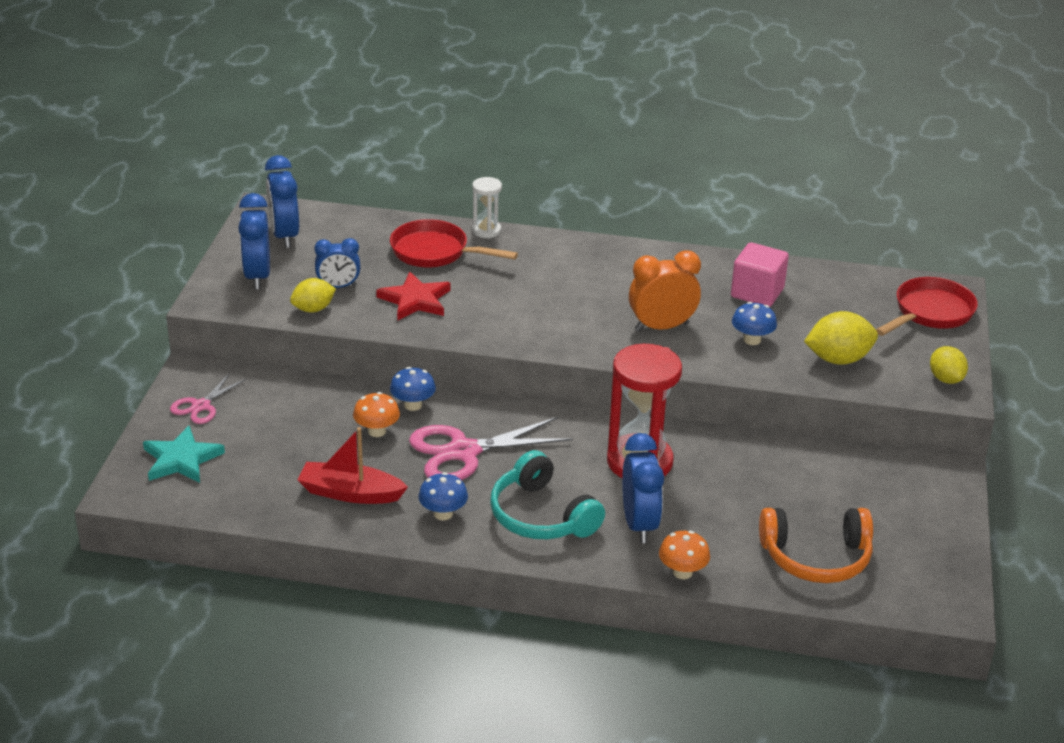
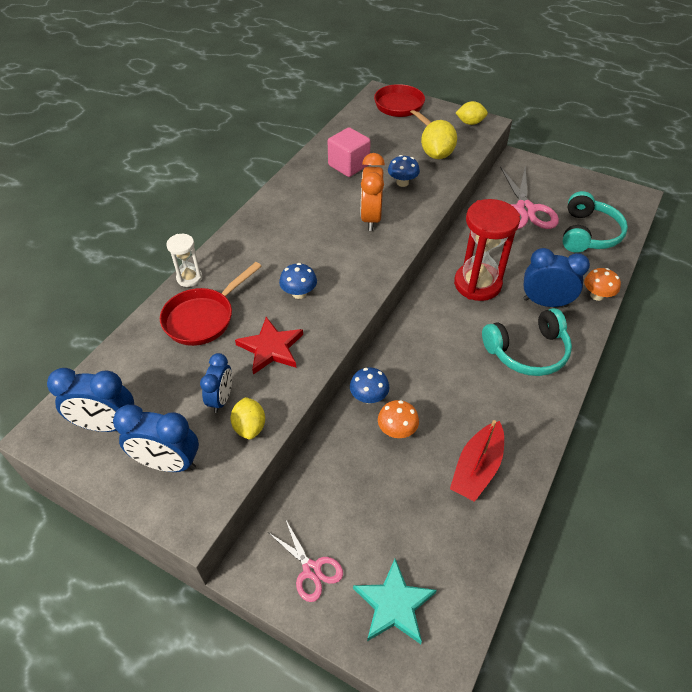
camera: 70 degrees left, 15 degrees up
(443, 514) = (515, 410): blue mushroom -> blue mushroom (299, 293)
(464, 452) = (440, 378): pink scissors -> pink scissors (525, 210)
(816, 557) = (588, 233): orange headphones -> turquoise headphones

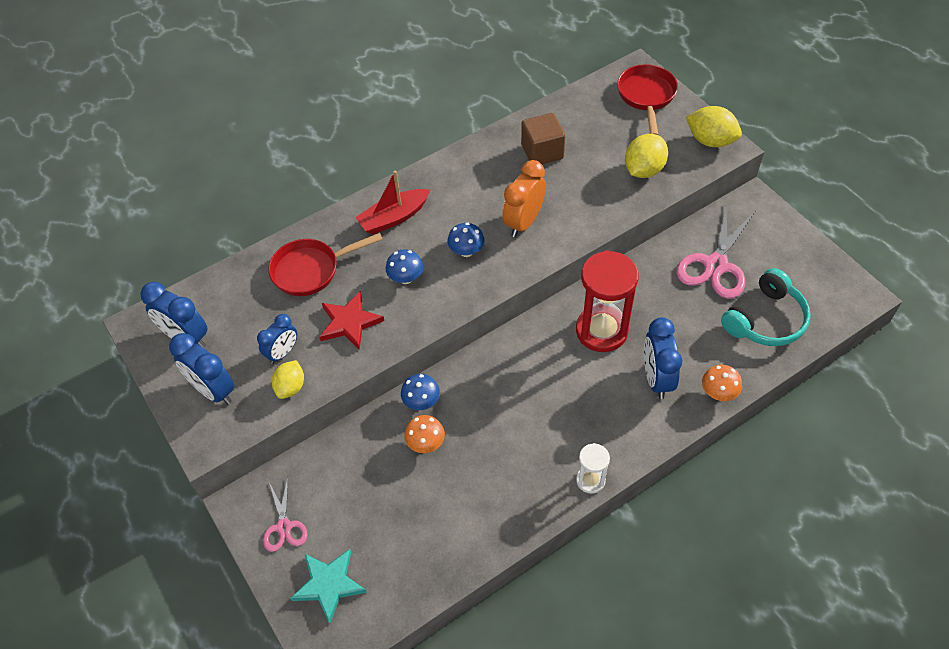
camera: 30 degrees right, 5 degrees up
(189, 278) = (321, 225): white hourglass -> white hourglass (590, 480)
(348, 165) = (542, 152): pink cube -> brown cube
(402, 183) = (583, 192): blue mushroom -> blue mushroom (466, 251)
(470, 123) = (710, 141): yellow lemon -> yellow lemon, size x1.51
(477, 468) = (472, 509): red boat -> red boat (394, 218)
(527, 351) = (600, 421): turquoise headphones -> none
(545, 303) = (656, 378): blue clock -> blue clock turned 135 degrees counterclockwise

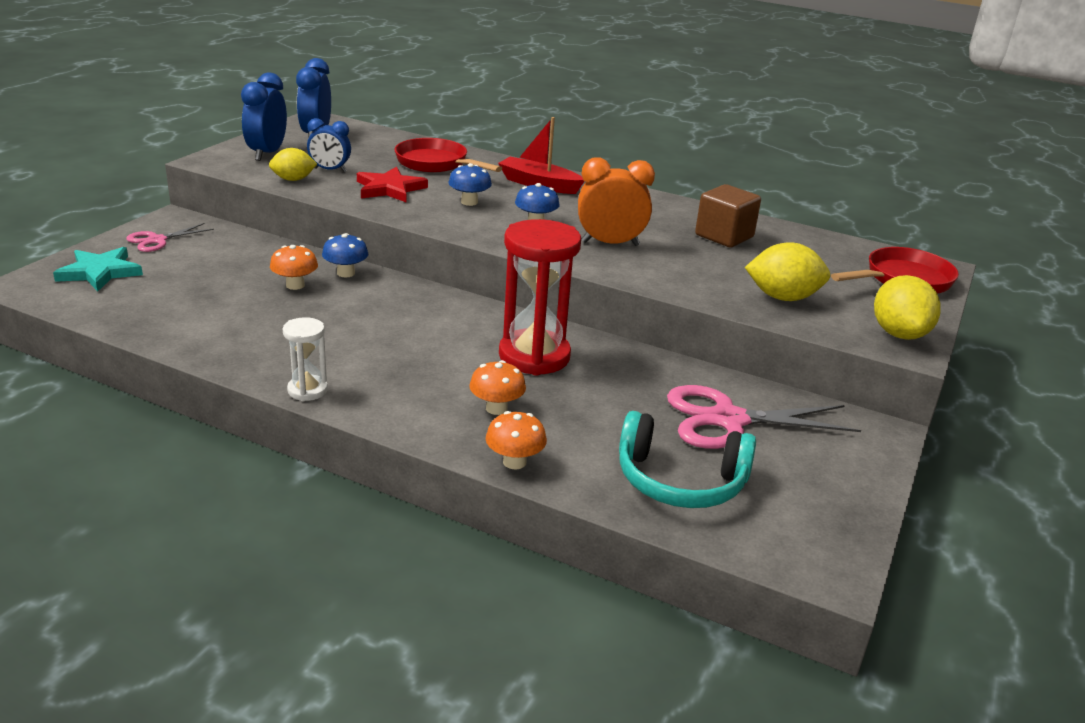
camera: 55 degrees right, 25 degrees down
(656, 378) = (496, 408): blue clock -> orange mushroom

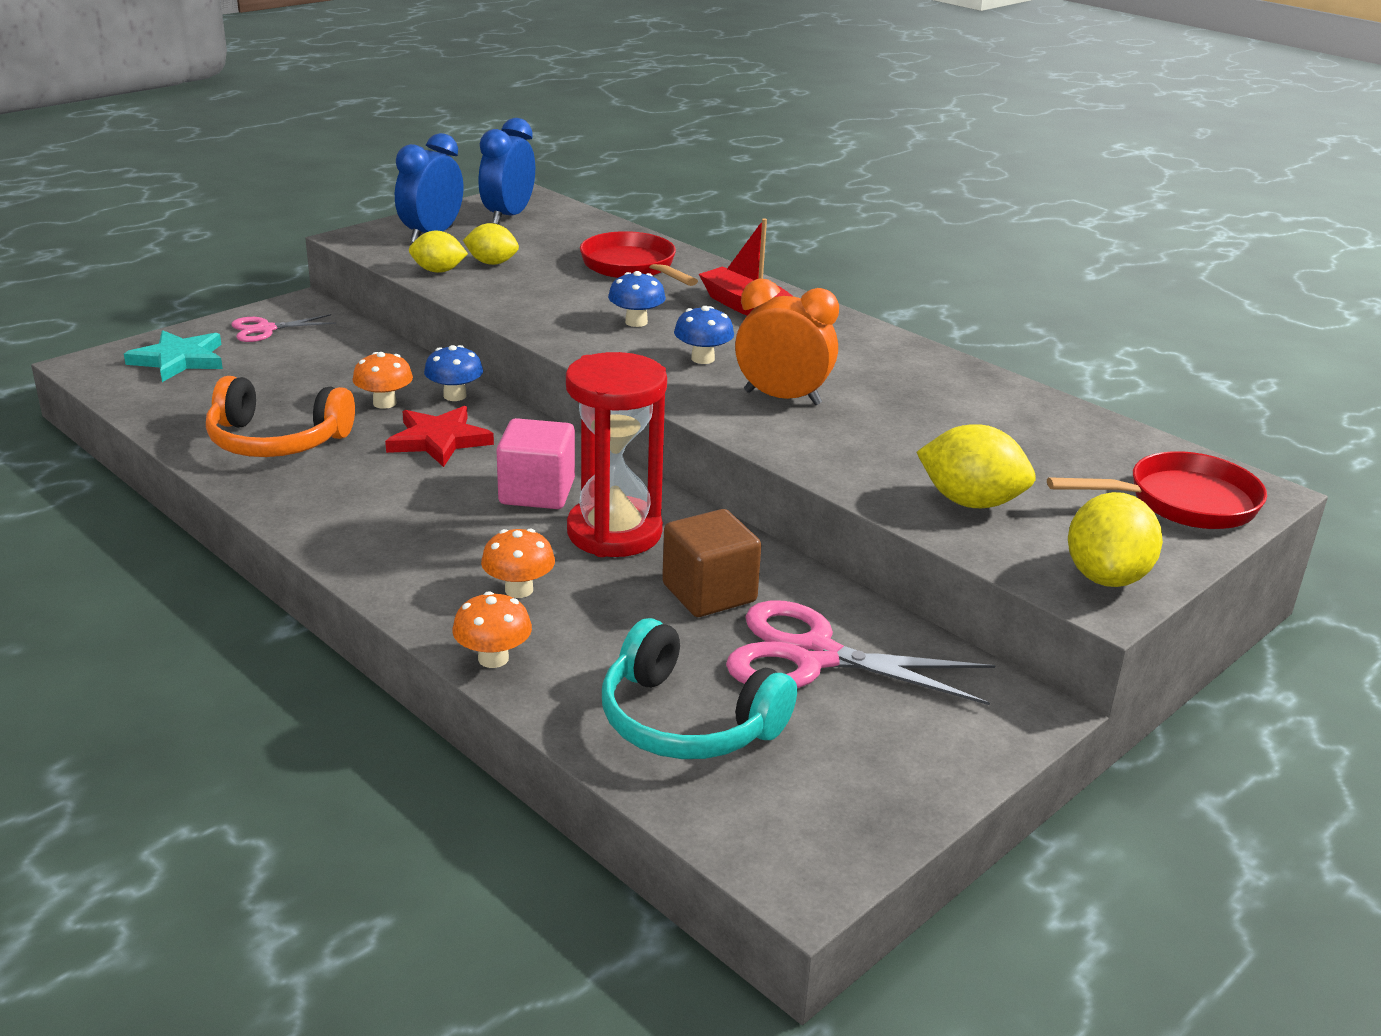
camera: 20 degrees right, 0 degrees up
(229, 325) = (277, 440): none -> orange headphones
(307, 390) = (312, 531): white hourglass -> none
(330, 170) = (492, 263): blue clock -> yellow lemon
(389, 189) = (547, 294): red star -> red star (438, 440)
(458, 335) = (537, 492): none -> pink cube
(724, 236) = (955, 407): brown cube -> brown cube (709, 593)

